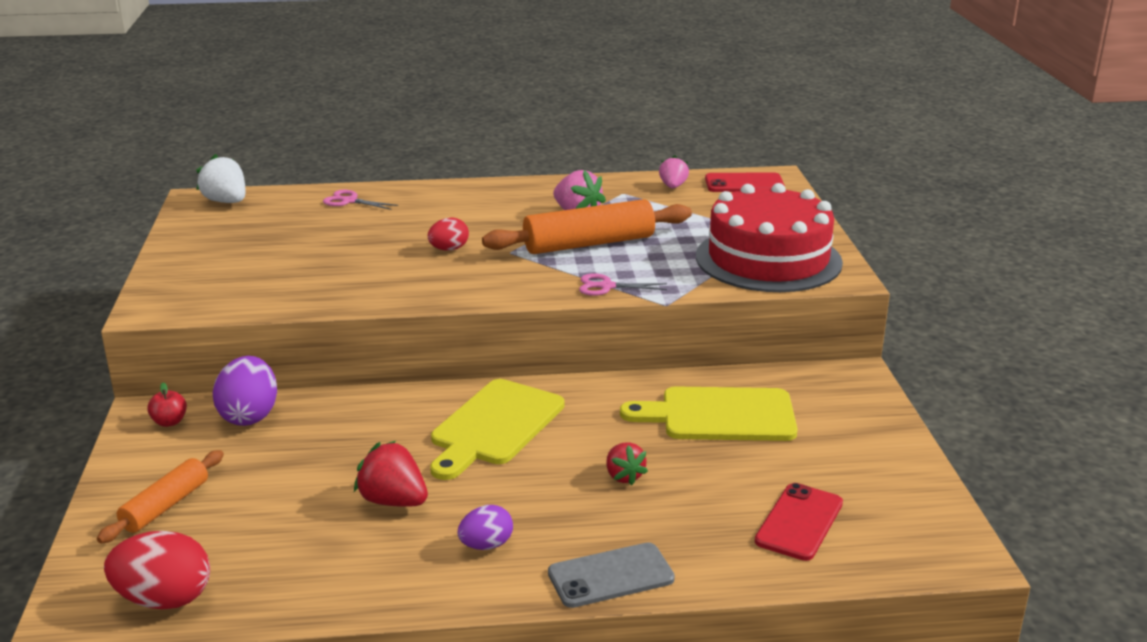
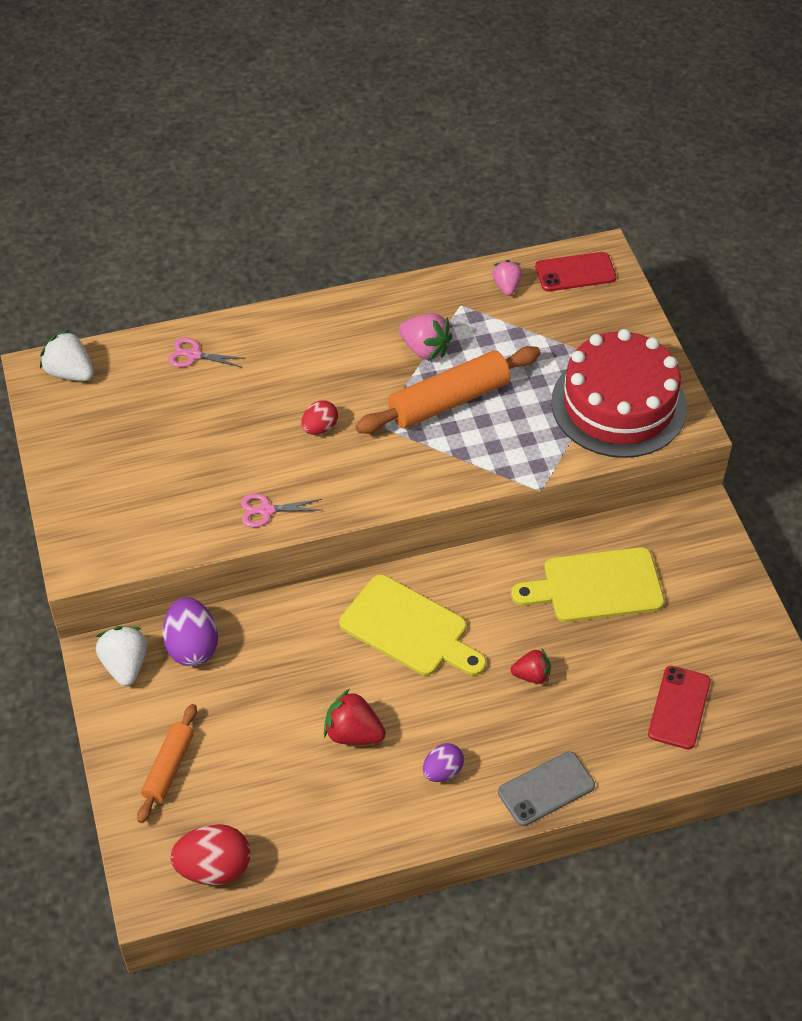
camera: 10 degrees left, 25 degrees up
(169, 422) = (125, 665): red apple -> white strawberry
(494, 426) = (409, 629): yellow cutting board -> yellow cutting board turned 75 degrees counterclockwise
(606, 286) = (481, 469): pink scissors -> pink scissors (266, 510)
(624, 476) = (532, 675): red strawberry -> red strawberry turned 60 degrees counterclockwise

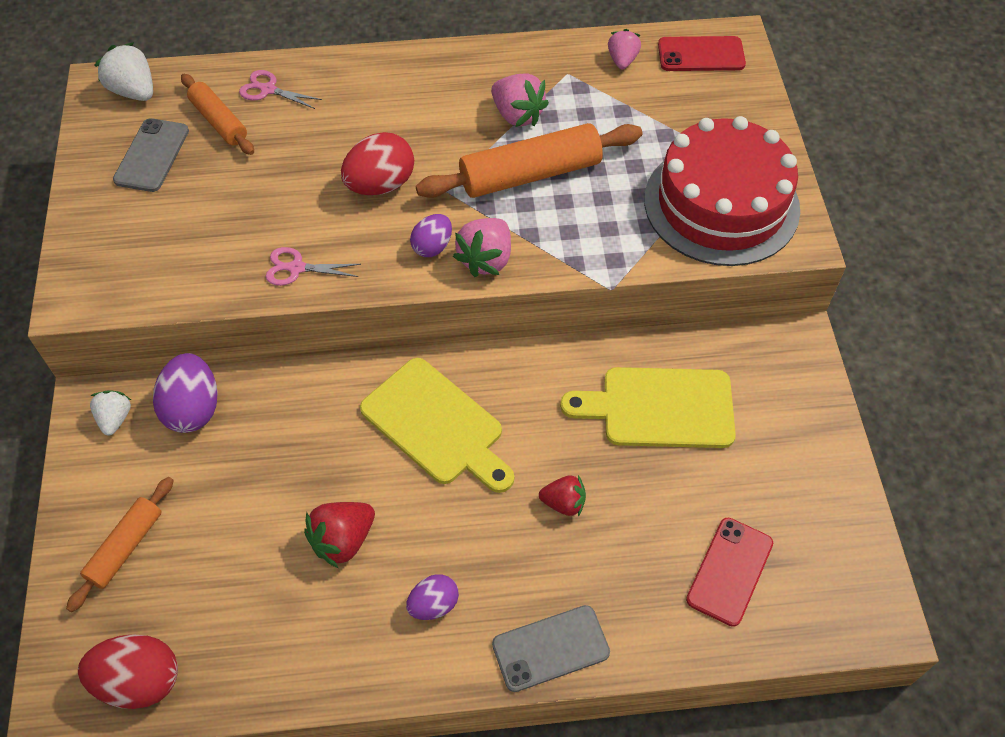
camera: 10 degrees right, 5 degrees up
(106, 429) = (152, 155): none -> grey phone
(125, 665) = (115, 418): white strawberry -> white strawberry, size x0.66
(158, 390) = (219, 121): none -> orange rolling pin
(320, 428) = (380, 185): red egg -> red egg, size x1.65
(353, 733) = (343, 540): red strawberry -> red strawberry turned 75 degrees counterclockwise
(379, 475) = (432, 247): none -> purple egg
(428, 480) = (486, 259): none -> pink strawberry

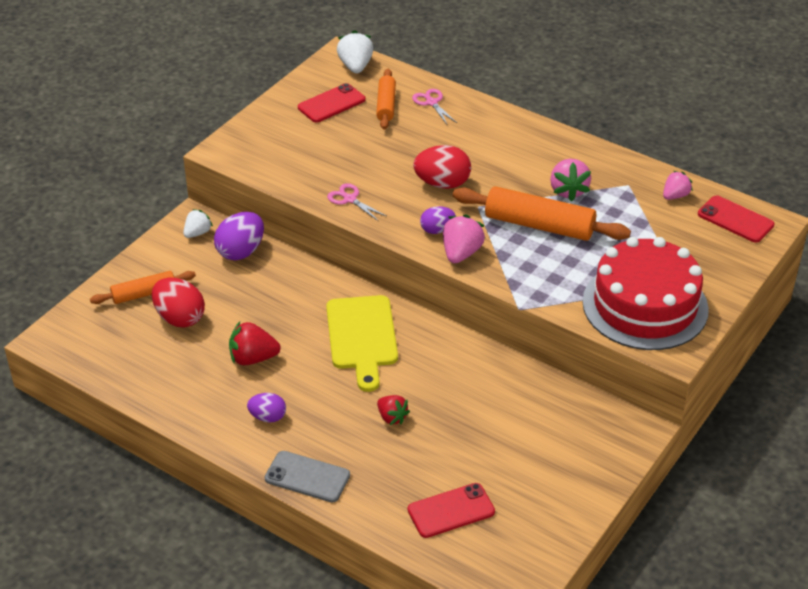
camera: 40 degrees right, 15 degrees down
(140, 681) = (93, 355): red egg -> red egg (180, 318)
(152, 155) = (331, 103): grey phone -> red phone
(486, 259) = (461, 253): pink strawberry -> pink strawberry turned 135 degrees clockwise
(659, 408) = (504, 408): yellow cutting board -> none

